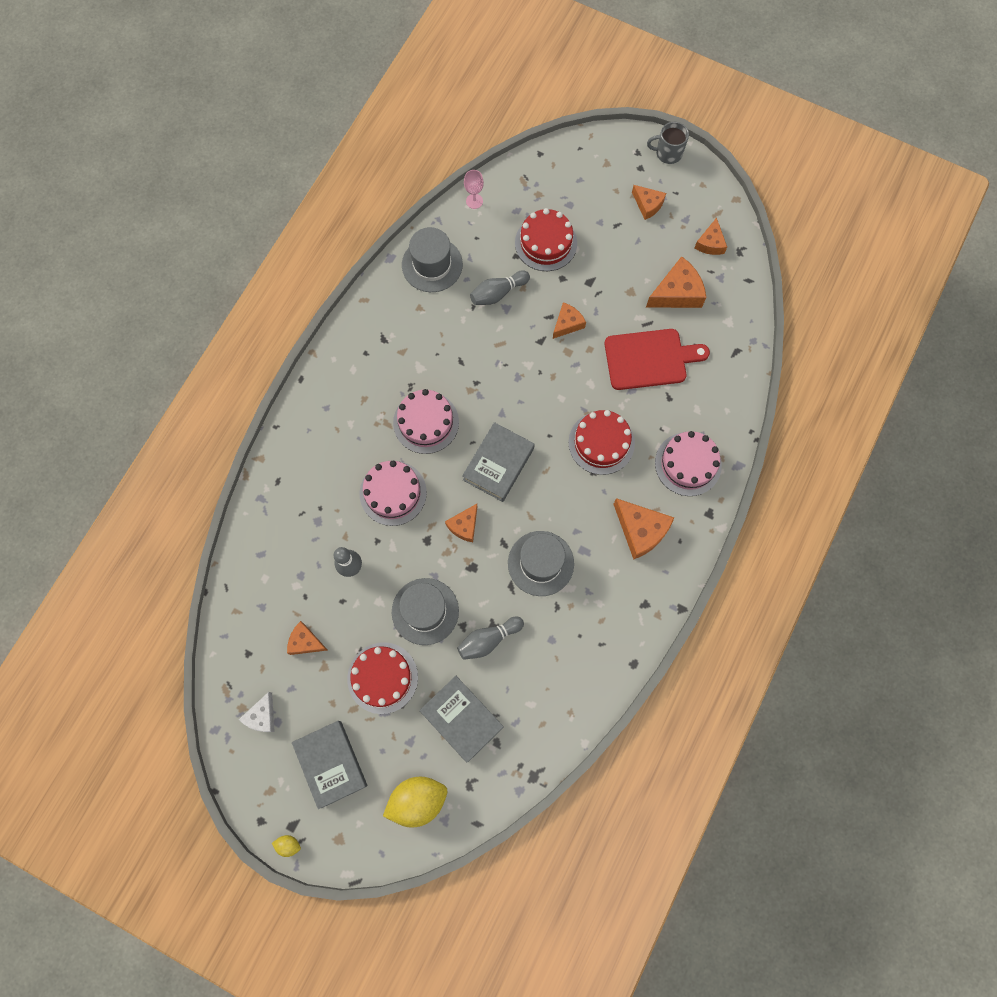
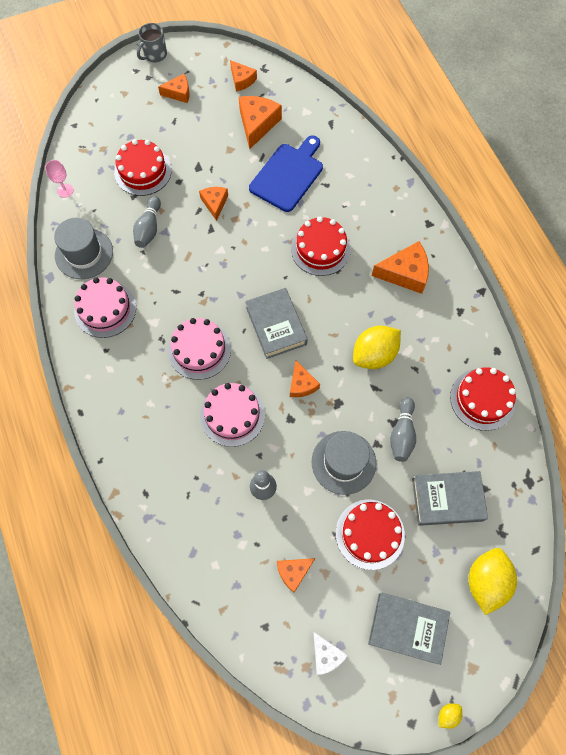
camera: 50 degrees left, 5 degrees down
(540, 563) = (374, 354): grey hat -> yellow lemon
(576, 684) = (482, 399): none -> red cake
(649, 359) = (288, 175): red cutting board -> blue cutting board
(688, 464) = (383, 209): pink cake -> pink cake (105, 309)

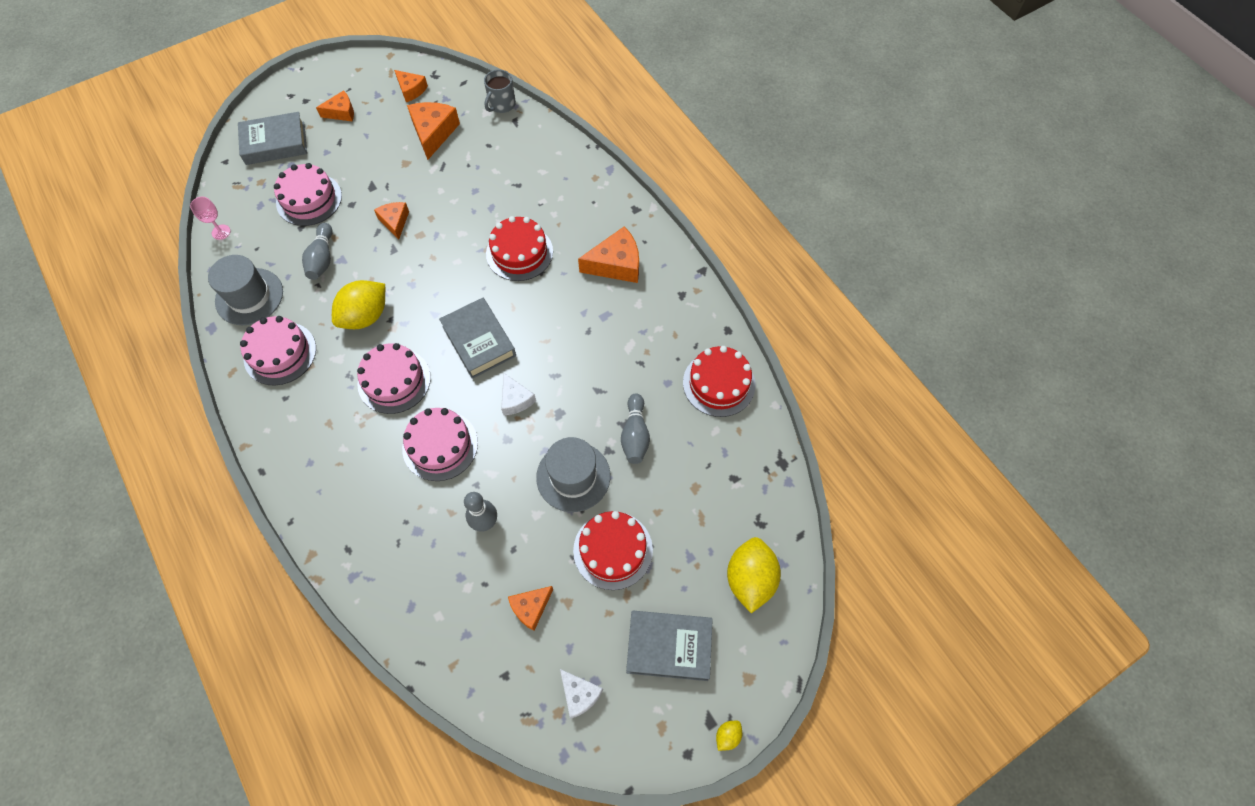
camera: 10 degrees left, 5 degrees down
(143, 171) = (309, 199): red cake -> pink cake
(154, 55) = (310, 76): grey mug -> grey mug (501, 104)
(288, 175) = (474, 181): blue cutting board -> none
(302, 384) = (515, 399): orange cheese -> white cheese
(374, 354) = (593, 355): yellow lemon -> yellow lemon (365, 316)
(447, 499) = (695, 497): grey book -> grey book (275, 143)

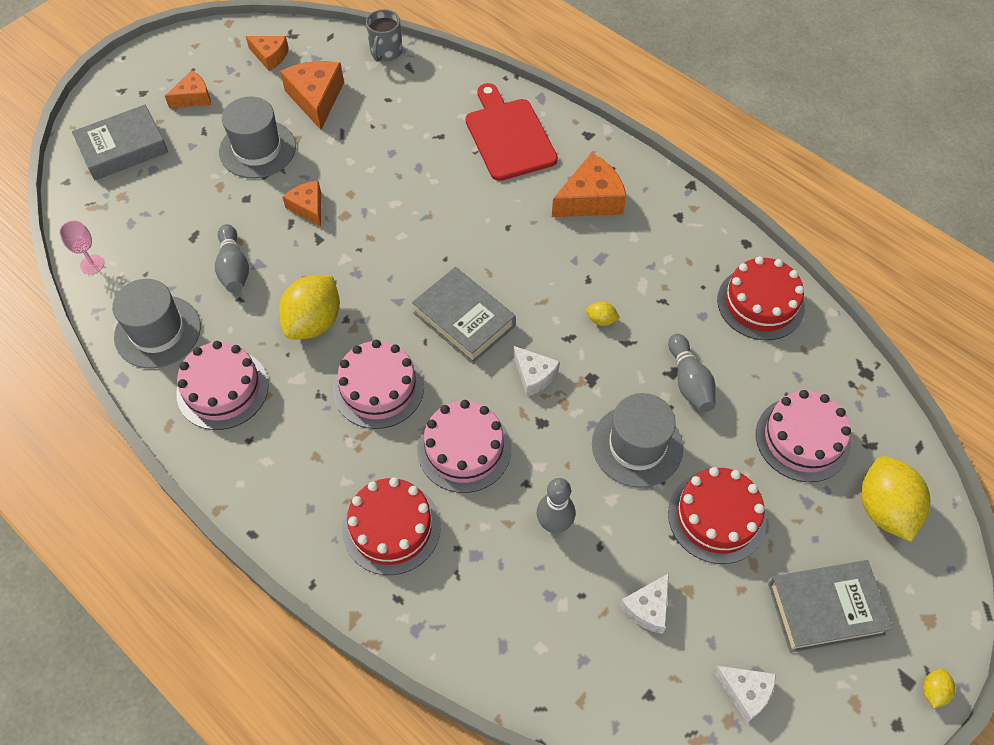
camera: 15 degrees left, 5 degrees down
(309, 199) = (191, 203): pink cake -> pink cake (802, 439)
(374, 165) = (257, 149): none -> grey hat
(519, 252) = (472, 210): red cake -> red cake (391, 527)
(531, 608) = (648, 608): orange cheese -> white cheese
(571, 196) = (508, 136): none -> red cutting board
(585, 367) = (601, 320): none -> yellow lemon

